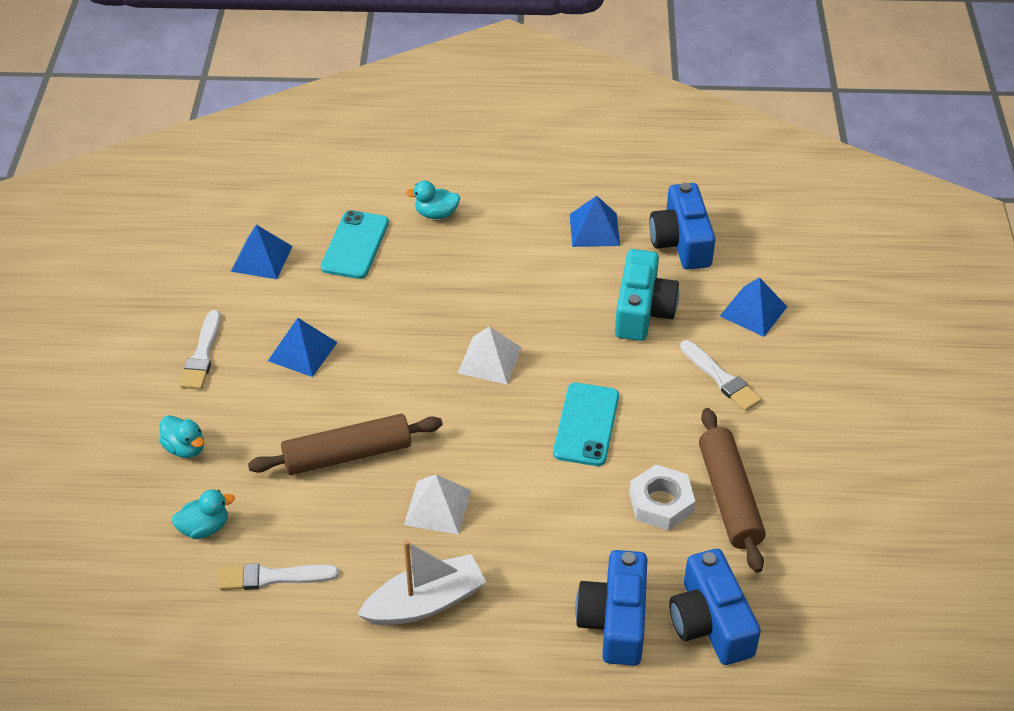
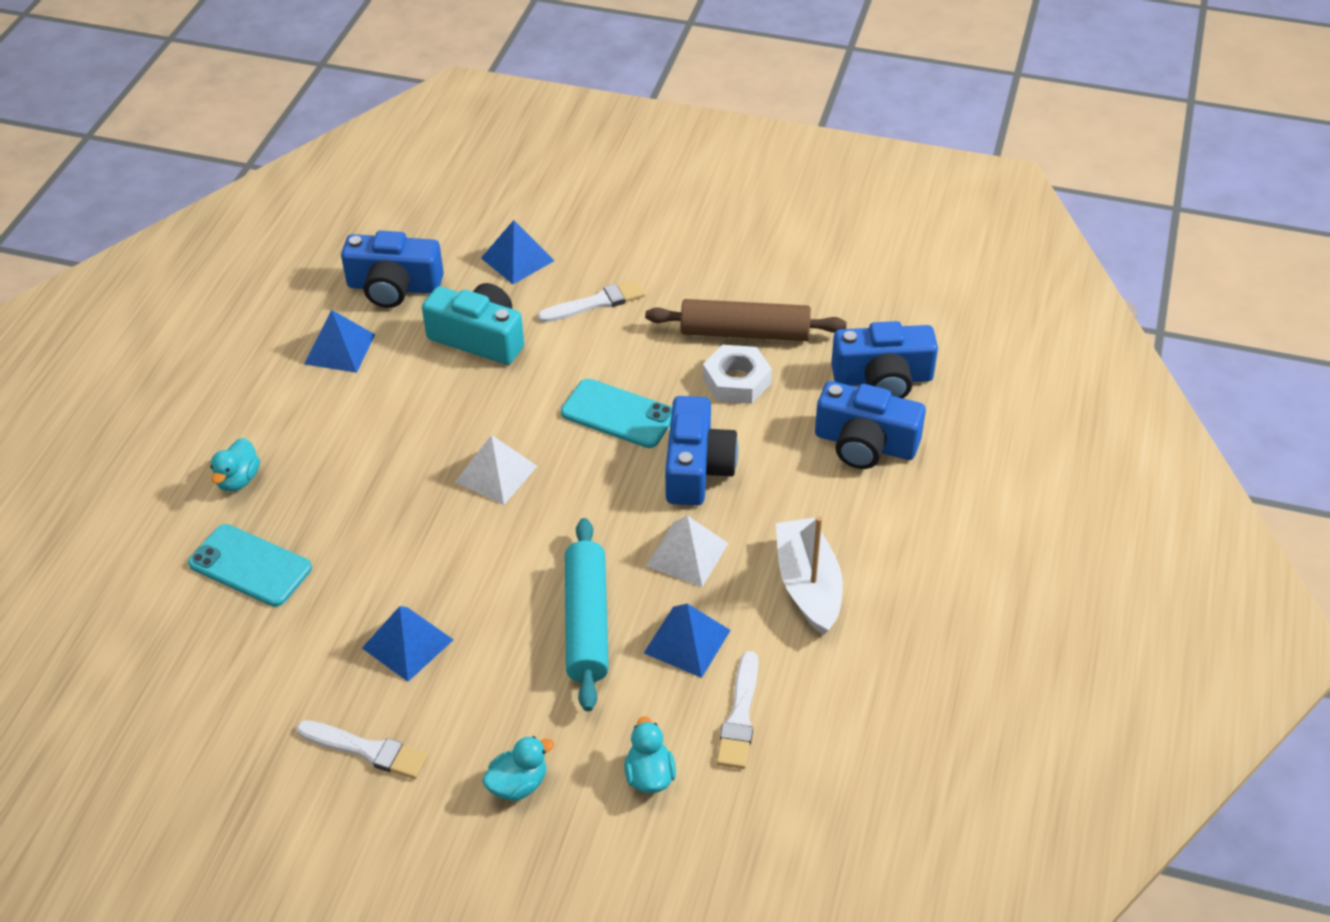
camera: 75 degrees left, 0 degrees up
(261, 258) = (223, 666): blue pyramid -> blue pyramid (687, 641)
(347, 454) = (586, 622): brown rolling pin -> turquoise rolling pin
(540, 494) = (696, 468): none -> blue camera

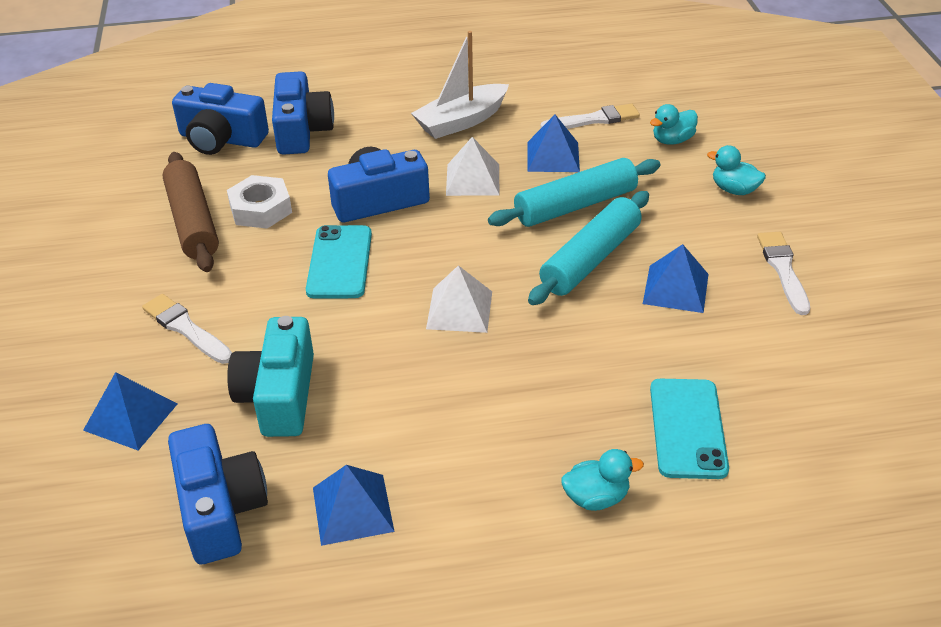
camera: 115 degrees left, 5 degrees down
(496, 597) = (590, 259): none -> turquoise rolling pin
(883, 379) = (221, 139): blue camera -> blue camera turned 135 degrees clockwise

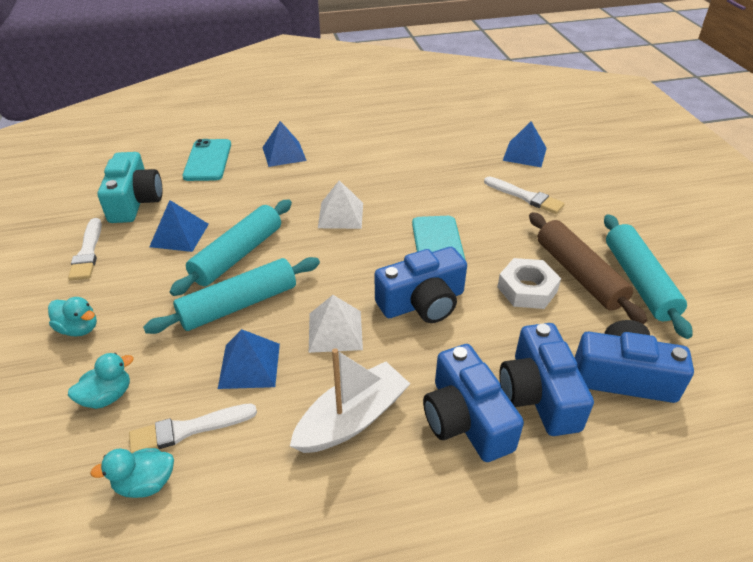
camera: 175 degrees right, 0 degrees up
(133, 212) = (639, 281): none -> turquoise rolling pin
(220, 509) = (452, 124): blue camera -> blue camera (466, 419)
(279, 395) = (445, 166): turquoise camera -> turquoise camera (135, 201)
(353, 509) = (387, 126): blue pyramid -> blue pyramid (284, 153)
(596, 497) = (266, 134): turquoise duck -> turquoise duck (145, 483)

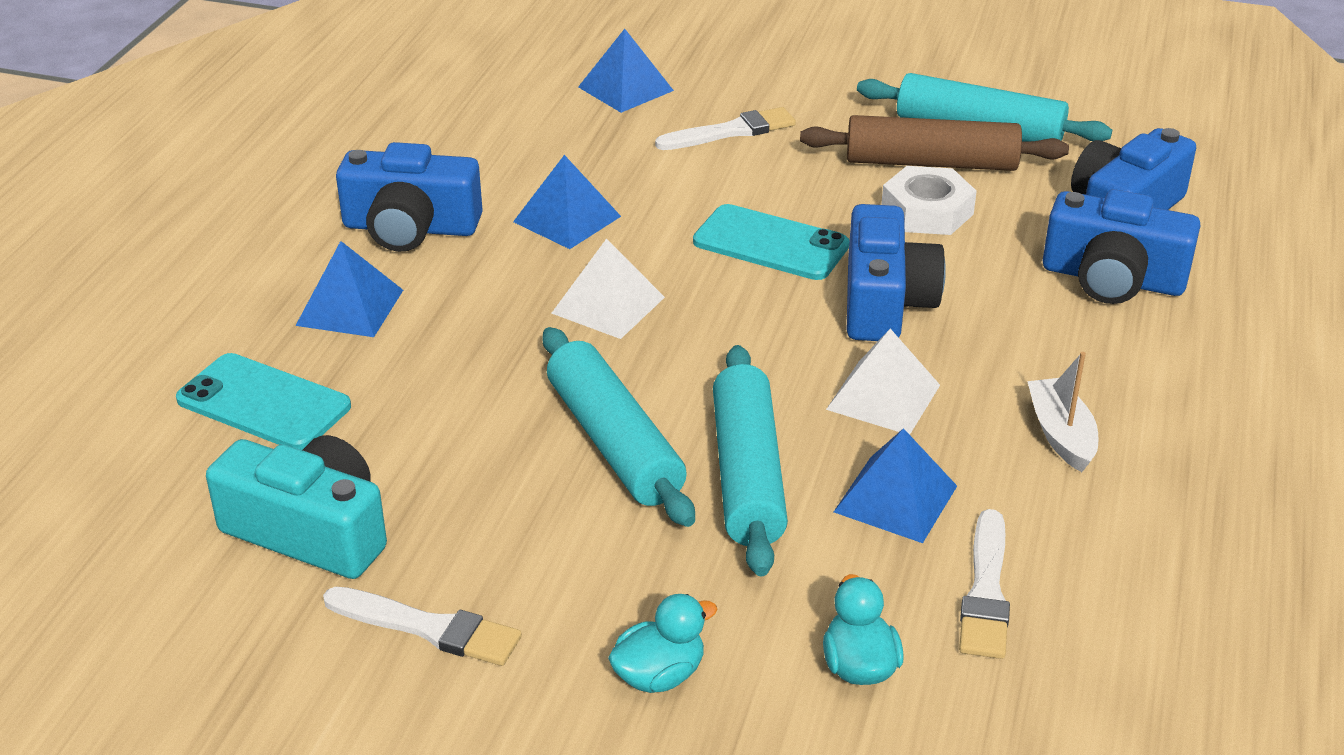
camera: 60 degrees left, 5 degrees down
(145, 483) = (1063, 656): turquoise duck -> none
(179, 235) = (488, 497): blue pyramid -> blue pyramid (567, 219)
(352, 419) = (1061, 434): white boat -> white boat, size x0.65
(466, 419) = (1117, 346): blue camera -> blue camera (410, 228)

